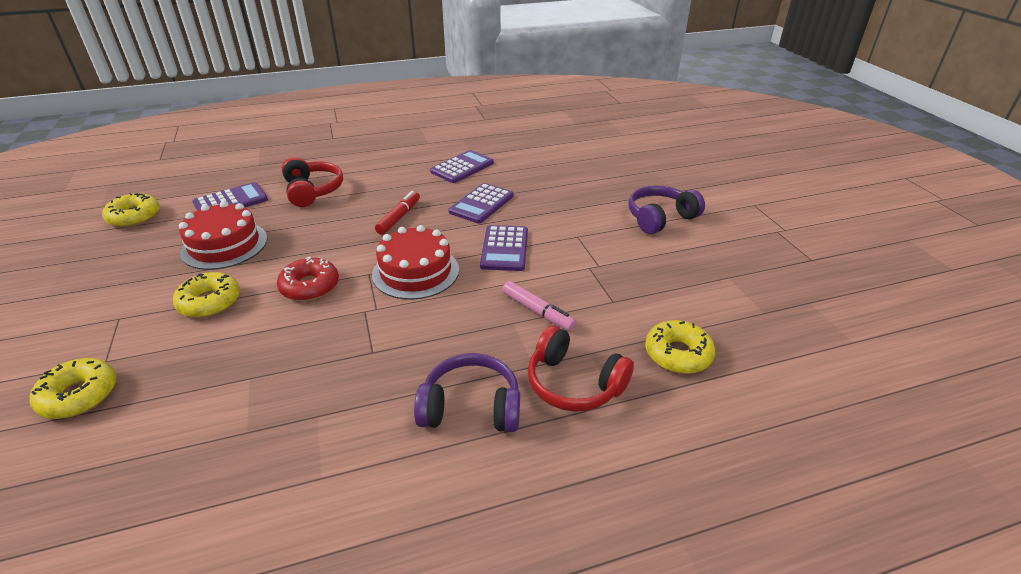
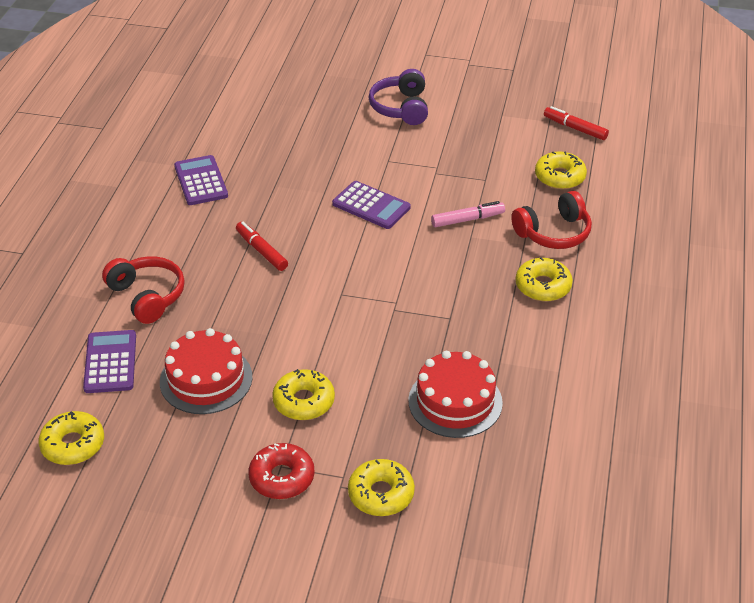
camera: 60 degrees left, 5 degrees up
(310, 286) = (331, 334): red donut -> red donut (282, 477)
(312, 191) = (147, 296): red headphones -> red headphones turned 45 degrees clockwise
(416, 272) = (362, 266): red cake -> red cake (455, 401)
(471, 407) = (543, 286): purple headphones -> yellow donut
(481, 204) = (285, 193): purple calculator -> none
(778, 336) = (575, 128): none -> red marker

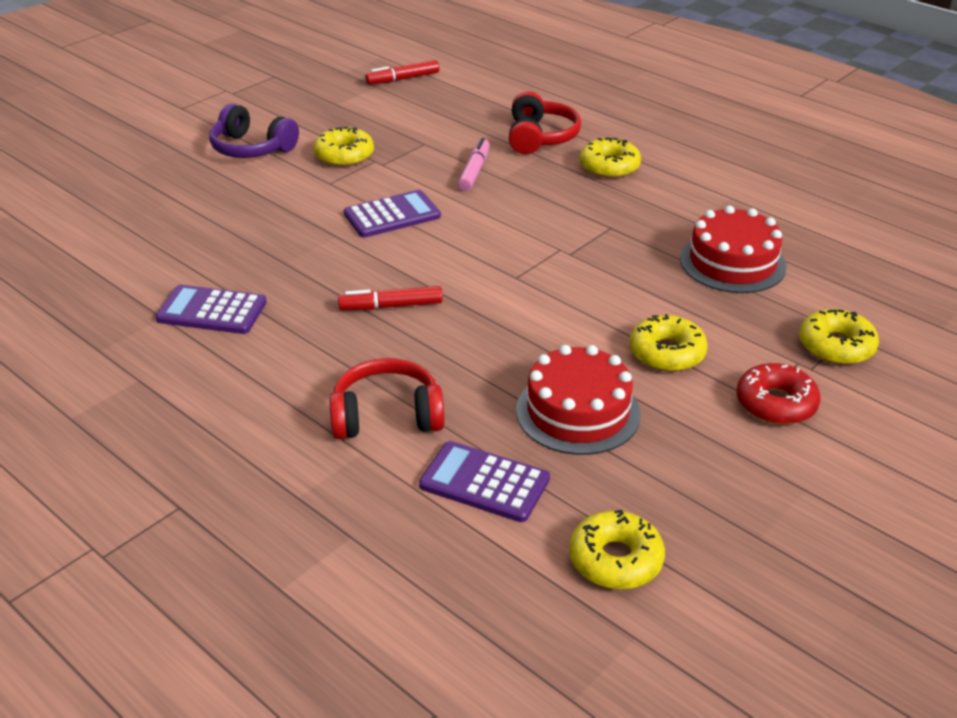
camera: 60 degrees left, 5 degrees down
(559, 177) = (464, 108): yellow donut -> yellow donut (344, 155)

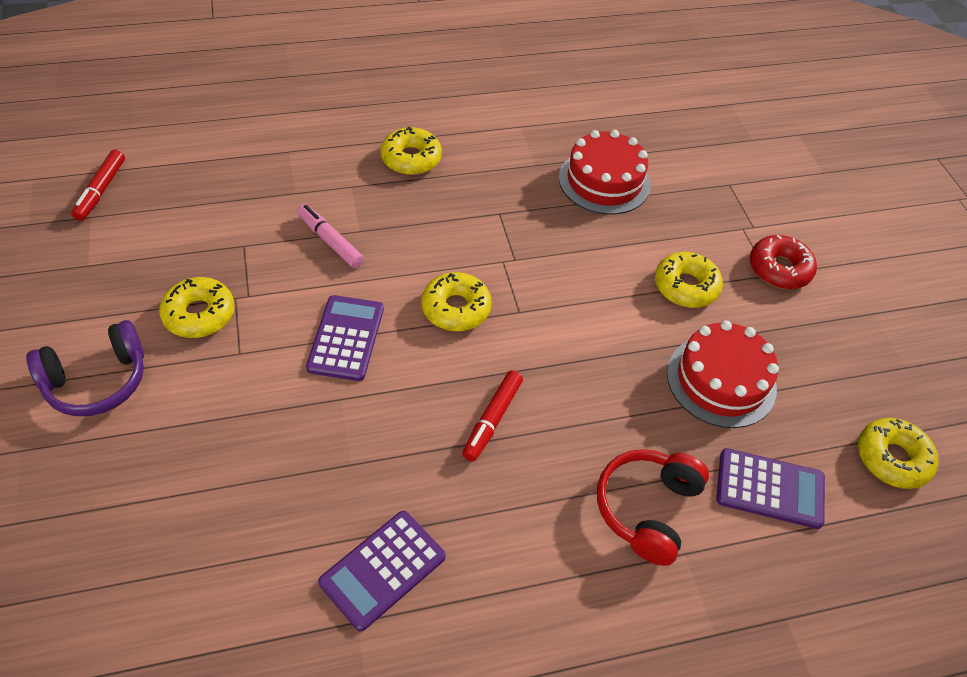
camera: 60 degrees left, 15 degrees up
(484, 482) = (769, 488): purple calculator -> purple calculator turned 135 degrees counterclockwise
(540, 137) = (320, 168): red headphones -> none
(836, 346) = (738, 199): yellow donut -> yellow donut (456, 308)

